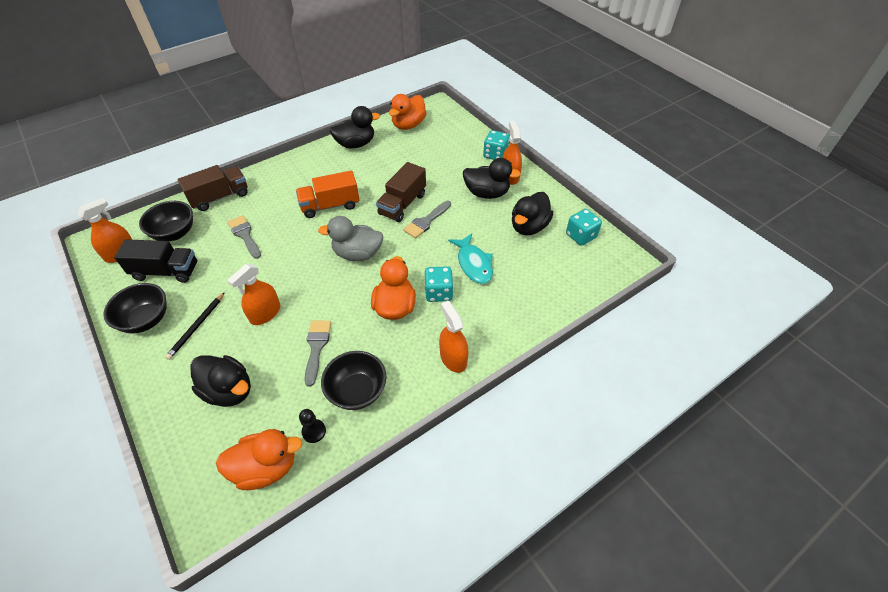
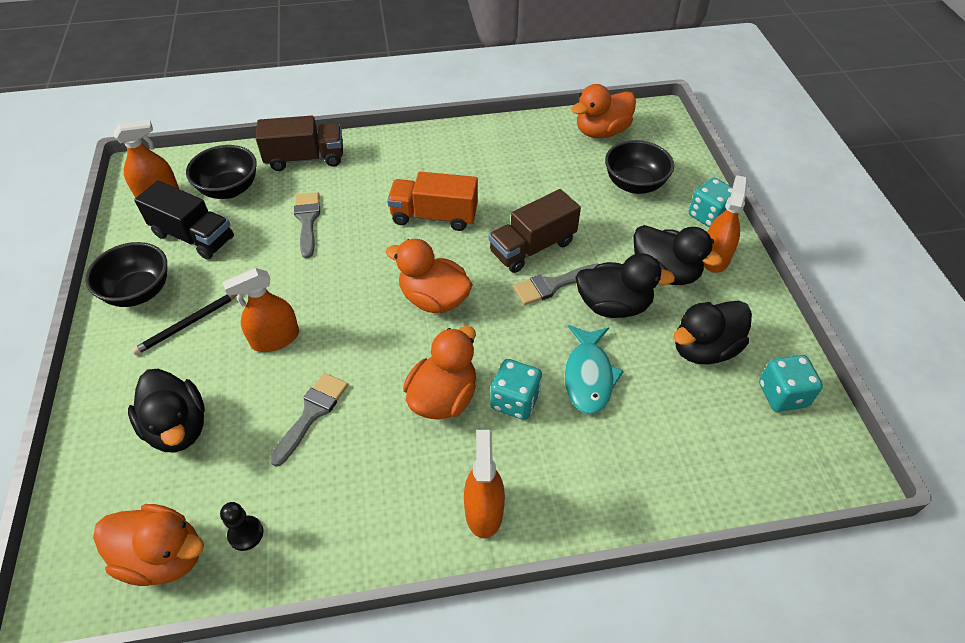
camera: 25 degrees right, 0 degrees up
(356, 144) = (513, 138): black duck -> black duck (613, 306)
(357, 254) = (434, 299): grey duck -> orange duck
(357, 391) = (329, 501): black bowl -> black bowl (634, 184)

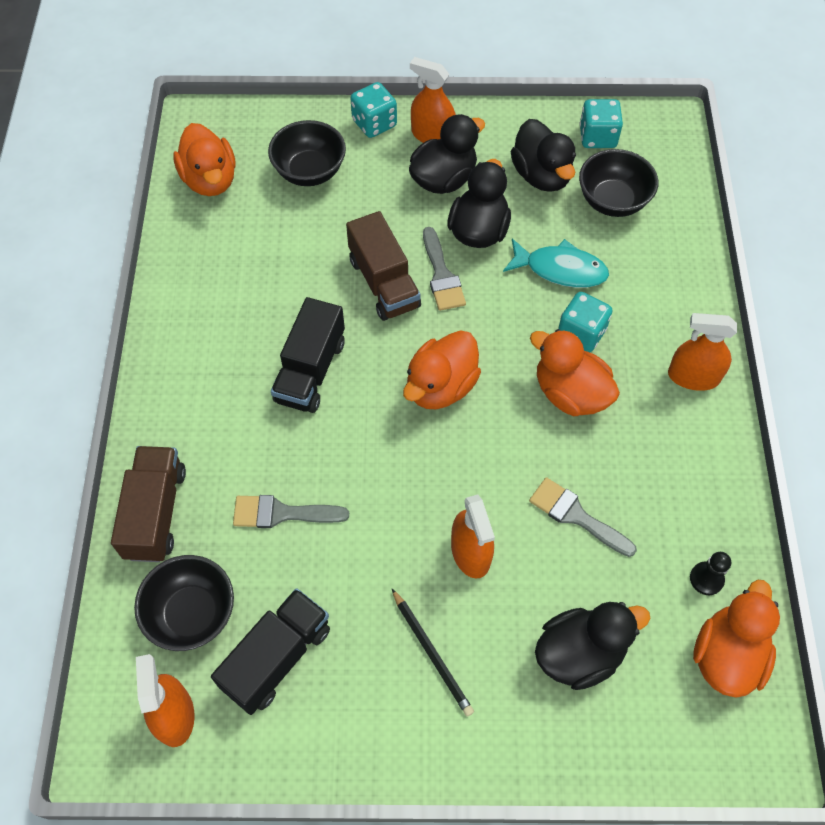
camera: 80 degrees left, 10 degrees up
(139, 292) = (366, 721): black bowl -> black bowl (612, 201)
(434, 216) = (310, 371): orange truck -> black truck

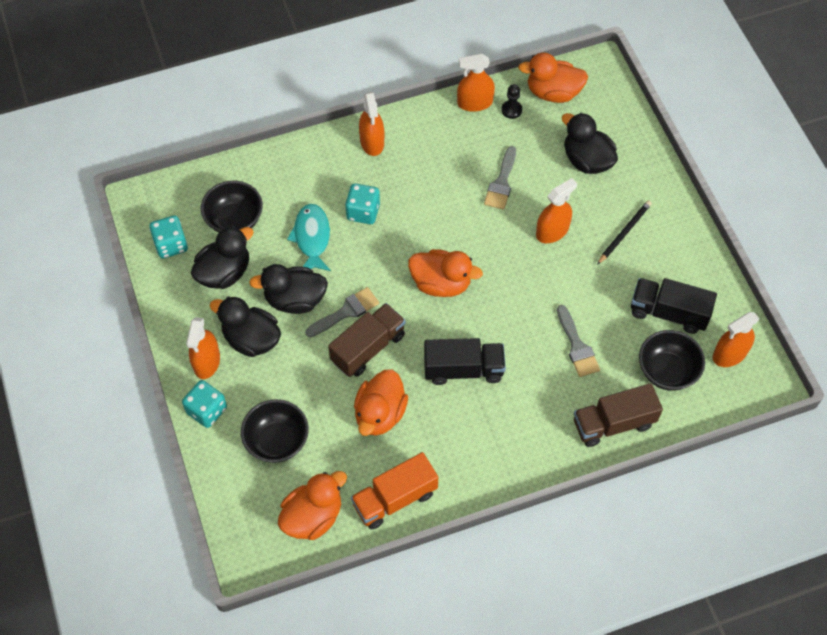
camera: 110 degrees left, 0 degrees up
(189, 254) = (394, 498): none -> orange truck
(570, 393) = (414, 207): orange duck -> orange duck (380, 414)
(732, 531) = (474, 103): none -> orange spray bottle

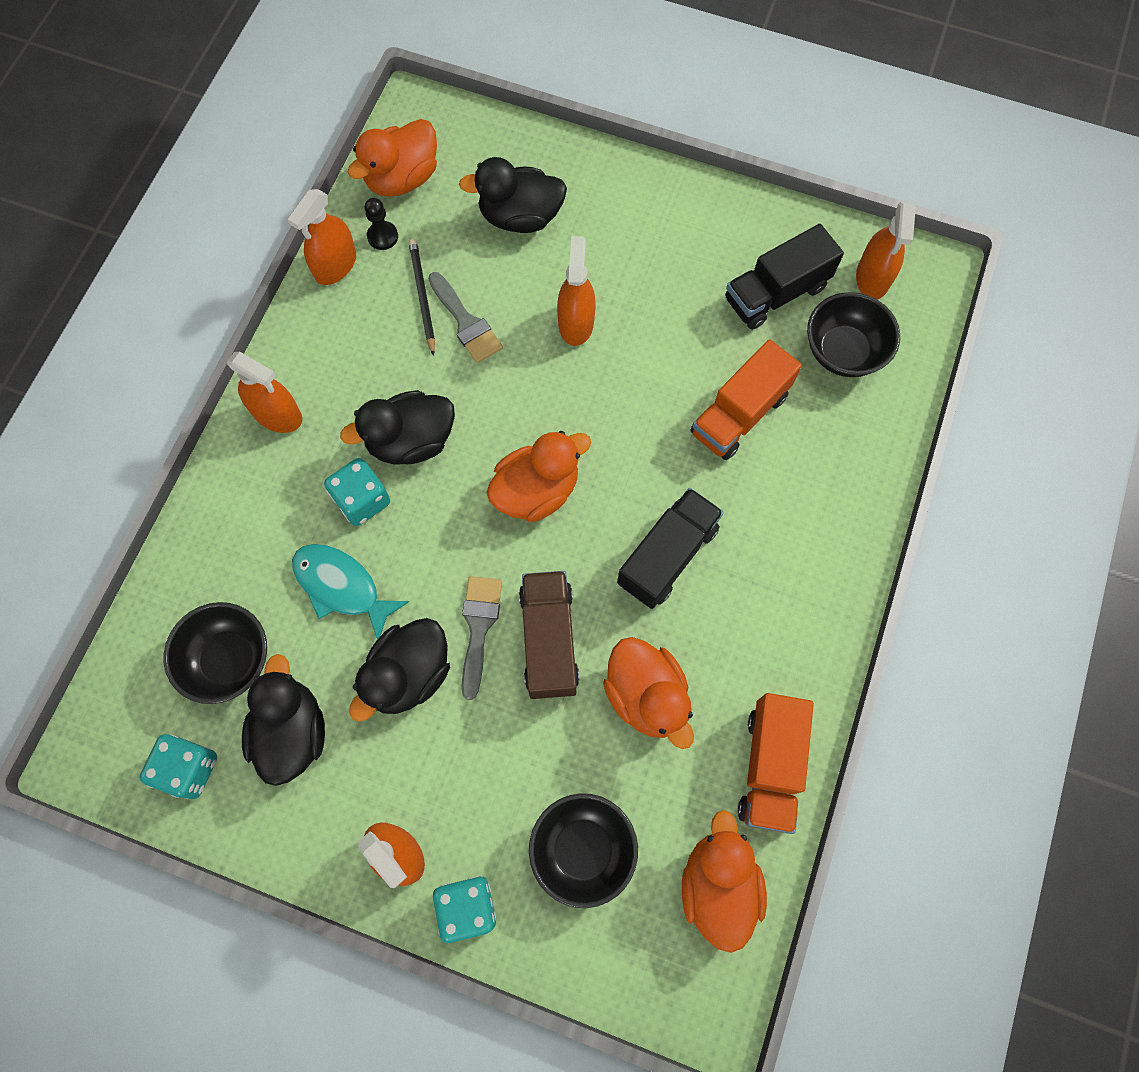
camera: 50 degrees left, 10 degrees up
(251, 339) = (416, 771): black duck -> black duck (411, 441)
(577, 346) = (739, 414): grey brush -> orange truck
(613, 423) = (862, 455): brown truck -> none
(624, 233) = (643, 255): black pencil -> black pencil (422, 296)

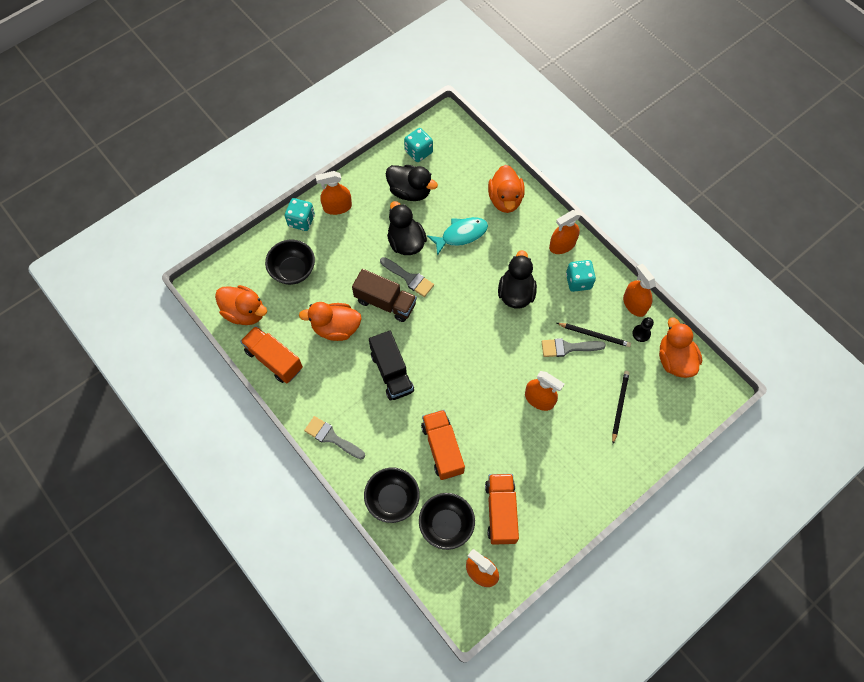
camera: 120 degrees right, 5 degrees down
(229, 660) = (454, 182): black bowl -> black bowl (392, 499)
(362, 500) = (497, 260): turquoise dice -> turquoise dice (578, 281)
(520, 217) = (619, 406): black duck -> black pencil
(536, 491) = (458, 333): orange duck -> orange duck (505, 199)
(776, 293) = (501, 512): black truck -> orange truck
(832, 585) = (331, 437): none -> grey brush

